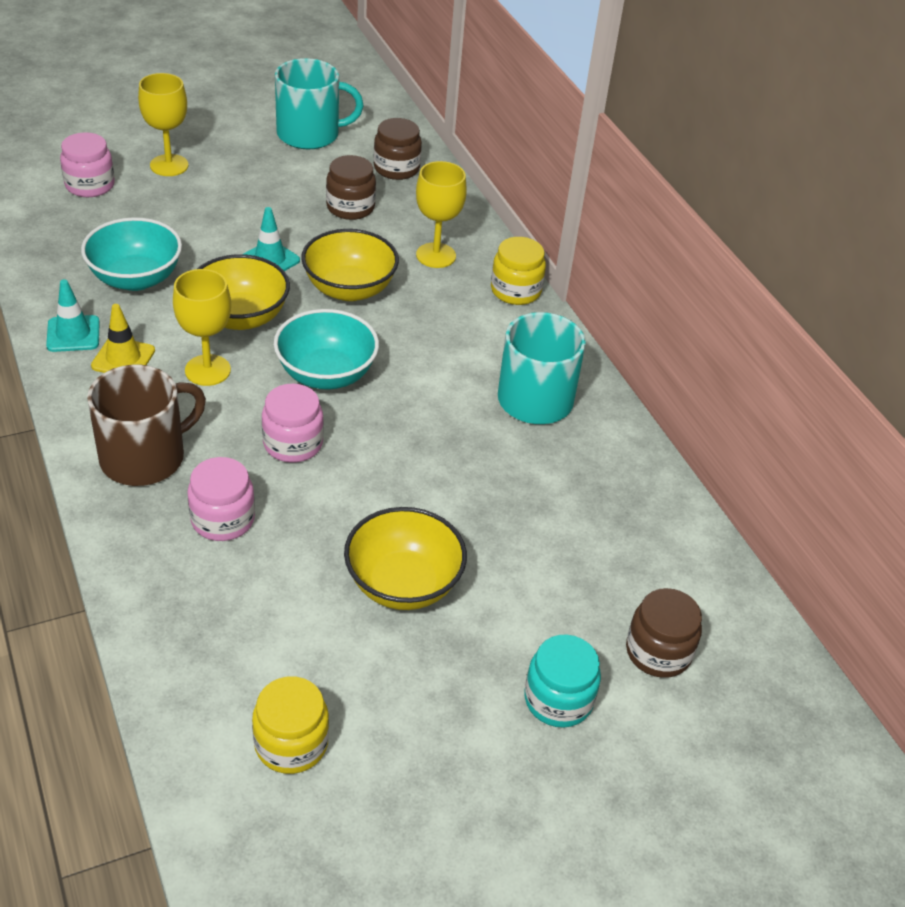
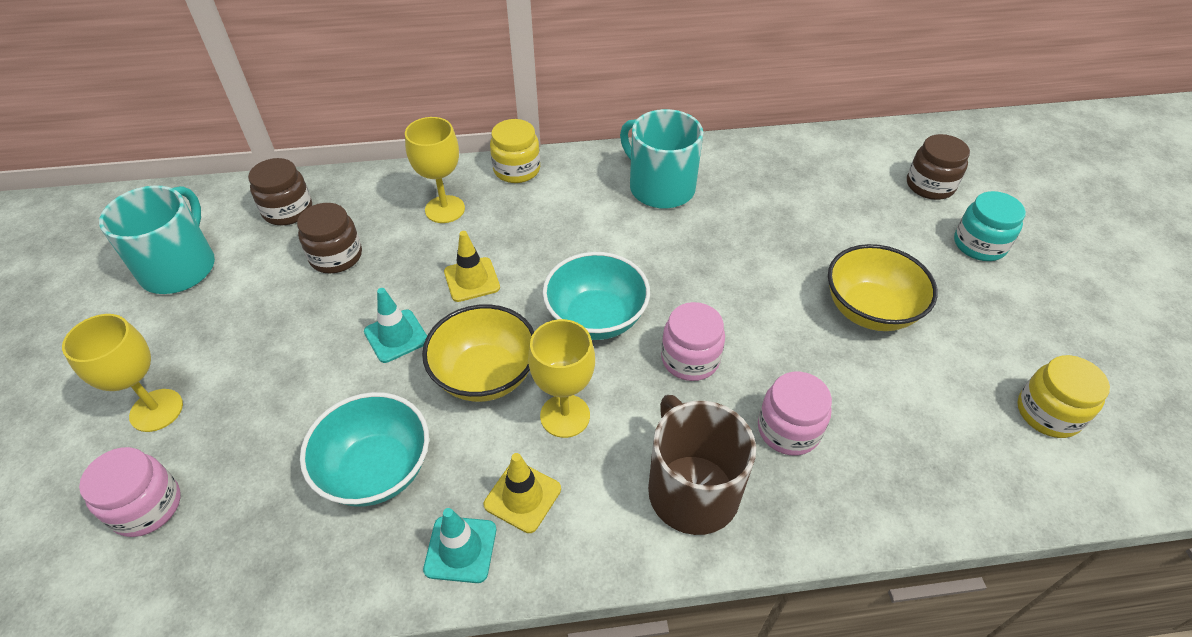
camera: 70 degrees left, 5 degrees up
(349, 289) = (472, 280): yellow bowl -> yellow traffic cone

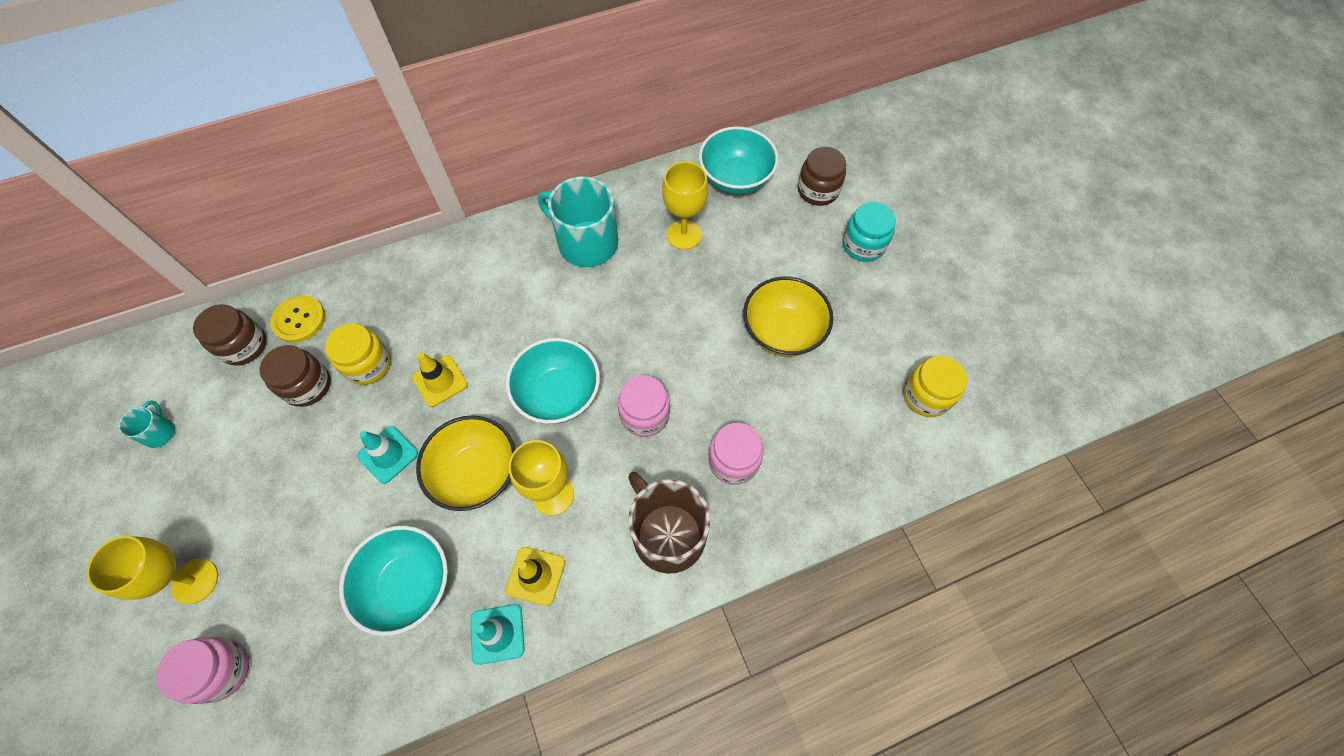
camera: 15 degrees left, 15 degrees up
(179, 267) = (160, 432): turquoise mug -> turquoise mug, size x0.46
(348, 199) = (299, 320): none -> yellow button
(445, 209) = (395, 311): yellow goblet -> yellow goblet (684, 235)
(517, 169) = (451, 251): yellow jar -> yellow jar (368, 364)
(836, 160) = (735, 179): none -> turquoise bowl

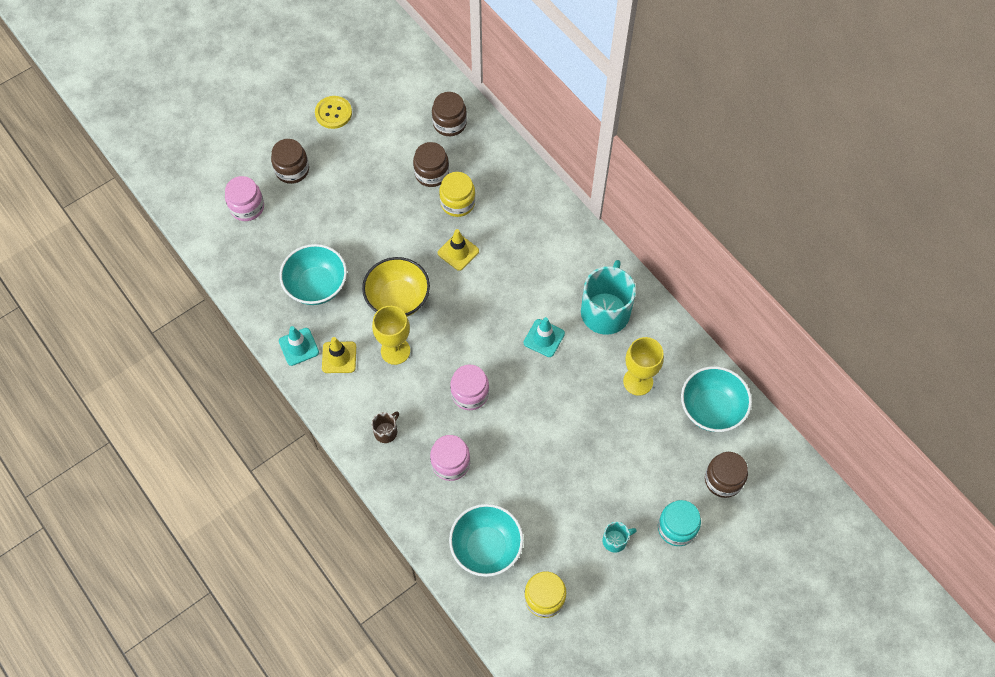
camera: 75 degrees right, 0 degrees up
(160, 432) = (377, 106): turquoise mug -> turquoise mug (615, 540)
(195, 581) = (292, 170): yellow goblet -> brown jar
(299, 320) = (478, 147): yellow button -> yellow button (333, 113)
(388, 454) = (396, 241): turquoise traffic cone -> turquoise traffic cone (544, 338)
(558, 394) = (470, 331): turquoise bowl -> turquoise bowl (486, 547)
(667, 534) = (386, 431): brown mug -> brown mug, size x0.46
(782, 332) = (569, 477): yellow bowl -> none

